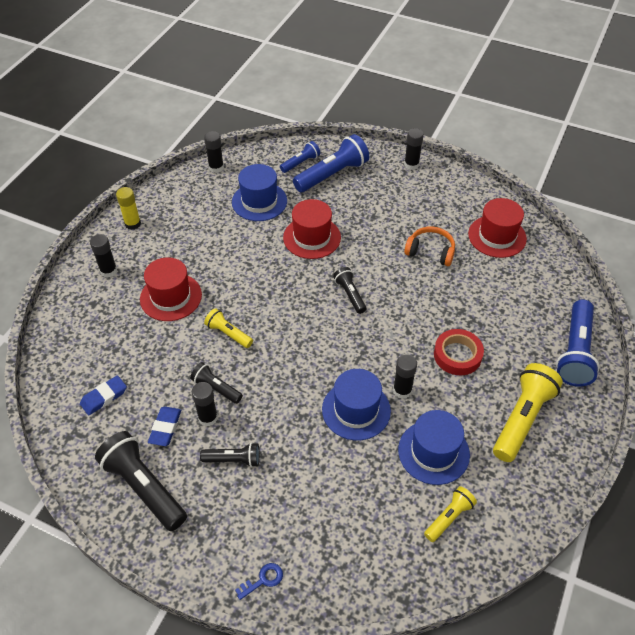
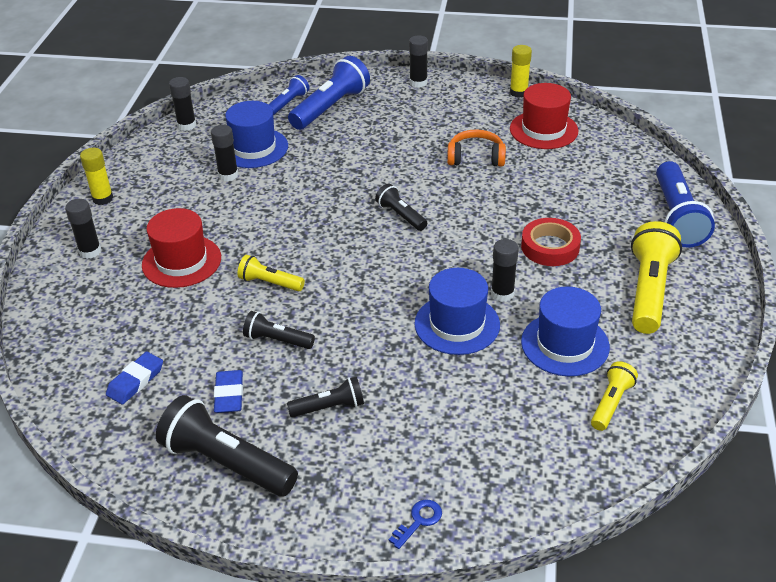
camera: 15 degrees left, 10 degrees down
(208, 418) = (279, 372): black glue stick -> black glue stick (228, 175)
(312, 237) = (332, 170): red hat -> none
(490, 193) = (518, 92): none -> yellow glue stick

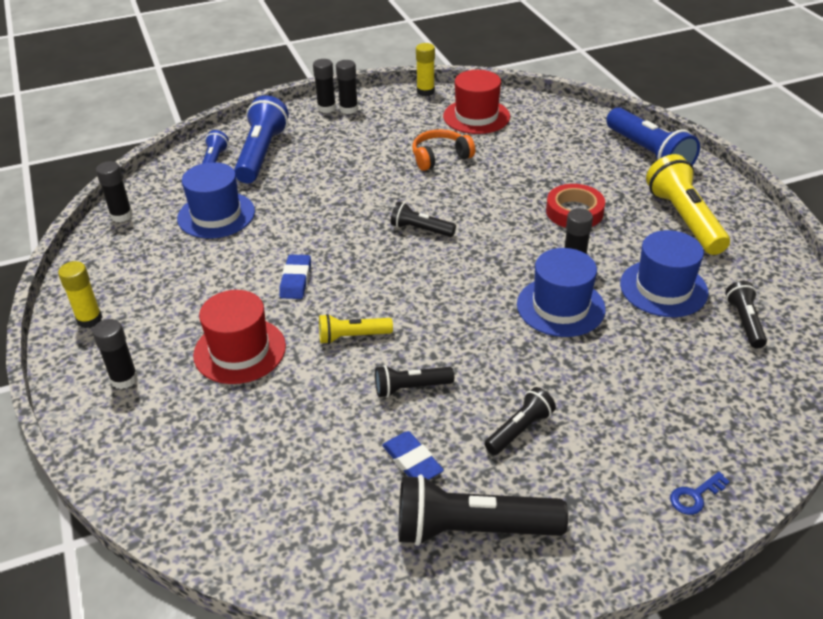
camera: 30 degrees left, 0 degrees up
(135, 381) = (301, 491): blue eraser -> blue eraser (296, 280)
(228, 175) = (213, 249): black glue stick -> black glue stick (348, 109)
(419, 521) = (695, 496): blue key -> blue key turned 135 degrees counterclockwise
(611, 403) = (744, 322): yellow flashlight -> black flashlight

